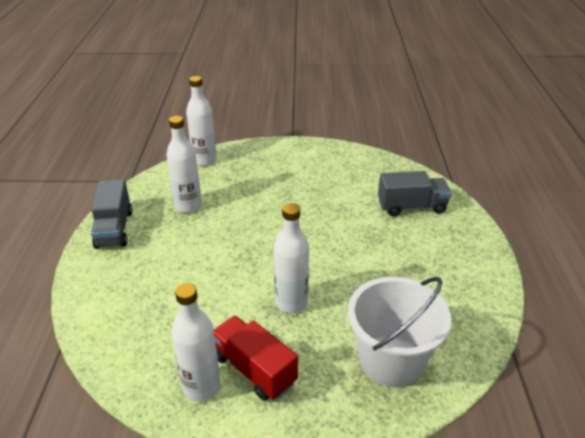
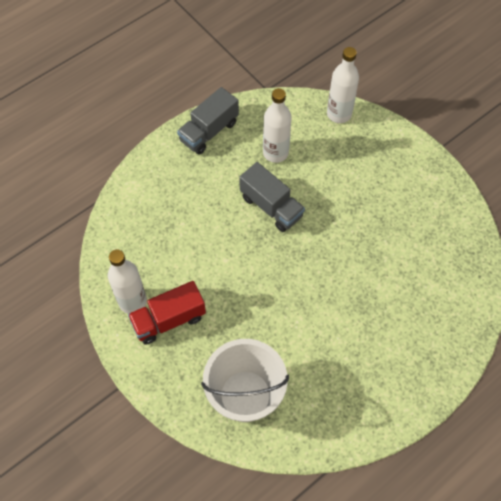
camera: 50 degrees right, 25 degrees up
(254, 369) = (169, 320): red truck -> red truck turned 120 degrees counterclockwise
(291, 302) = (242, 298): white bottle -> none
(411, 207) = (430, 306): grey truck -> grey truck (271, 206)

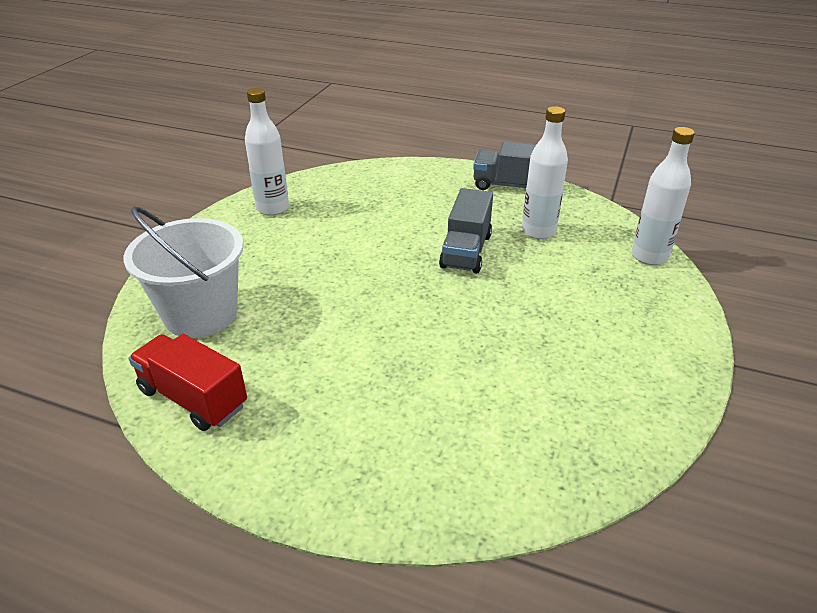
camera: 60 degrees right, 25 degrees down
(169, 320) = (266, 234): red truck -> red truck (193, 398)

